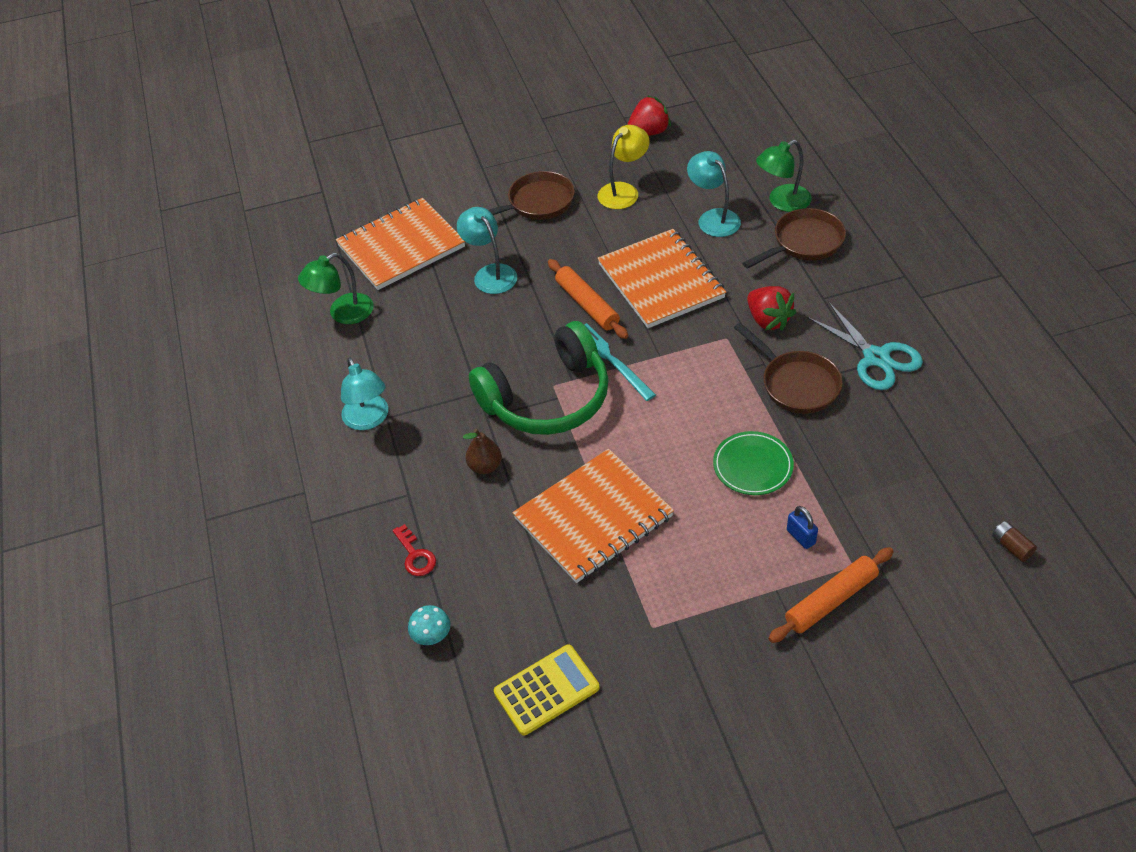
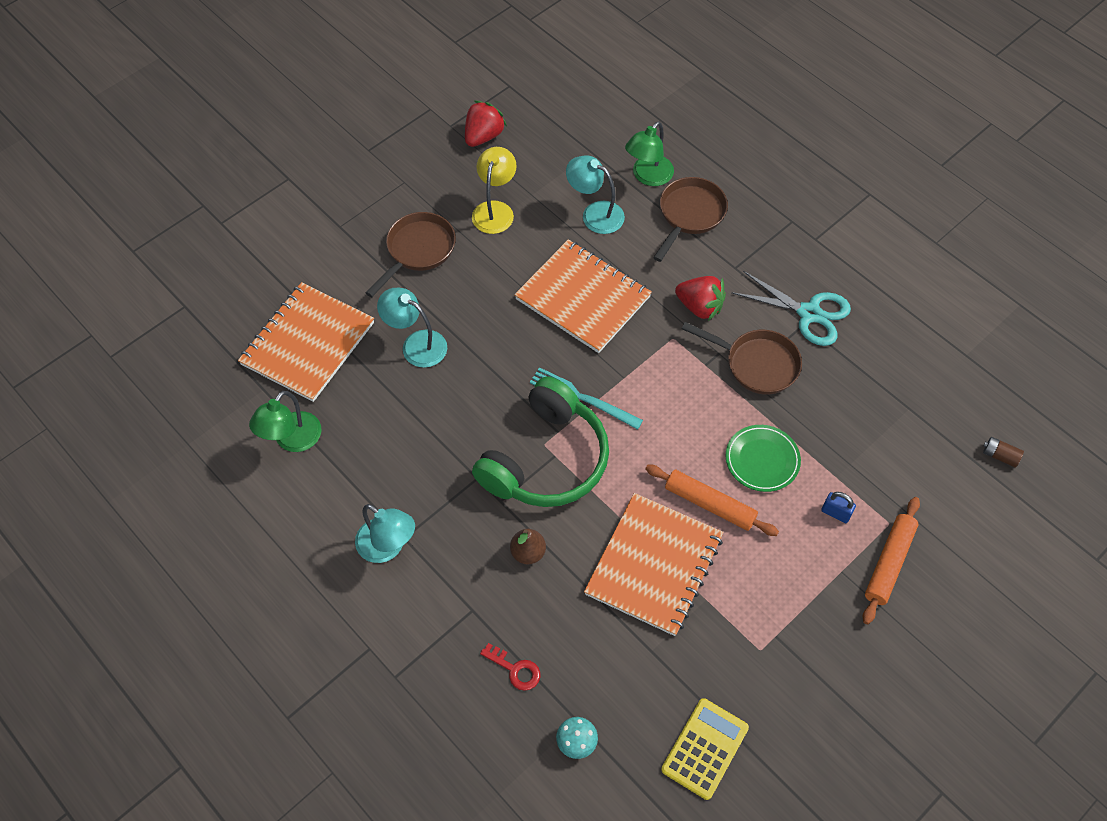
camera: 30 degrees left, 10 degrees up
(587, 305) = (528, 347): orange rolling pin -> orange rolling pin (709, 504)

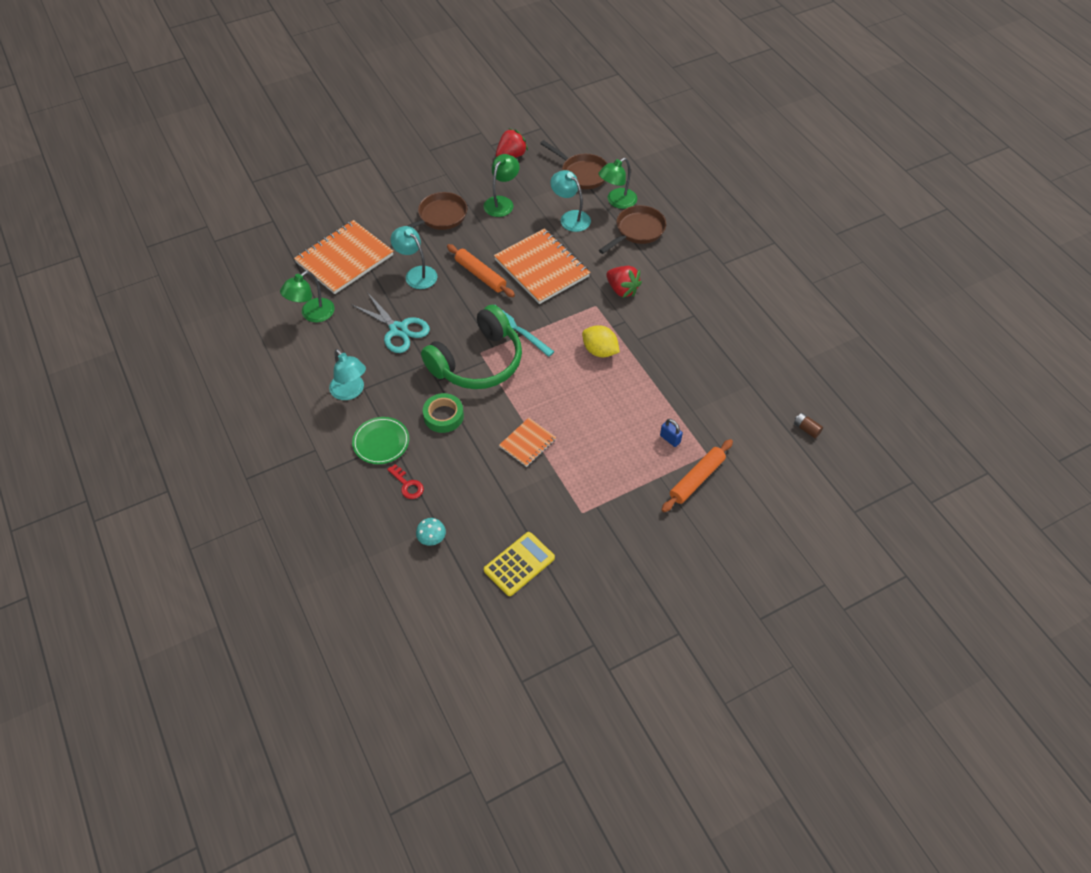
camera: 15 degrees right, 5 degrees down
(495, 210) = (501, 202): yellow lamp -> green lamp
(528, 552) = (443, 416): brown pear -> green tape
(654, 565) = (527, 443): orange notebook -> orange notebook, size x0.51
(701, 405) = (600, 351): none -> yellow lemon
(709, 504) = (581, 414): orange rolling pin -> orange rolling pin (480, 275)
(756, 364) = (649, 333): brown pan -> brown pan (582, 173)
(762, 460) = (629, 394): green plate -> green plate (381, 442)
(809, 314) = (700, 309): turquoise scissors -> turquoise scissors (398, 330)

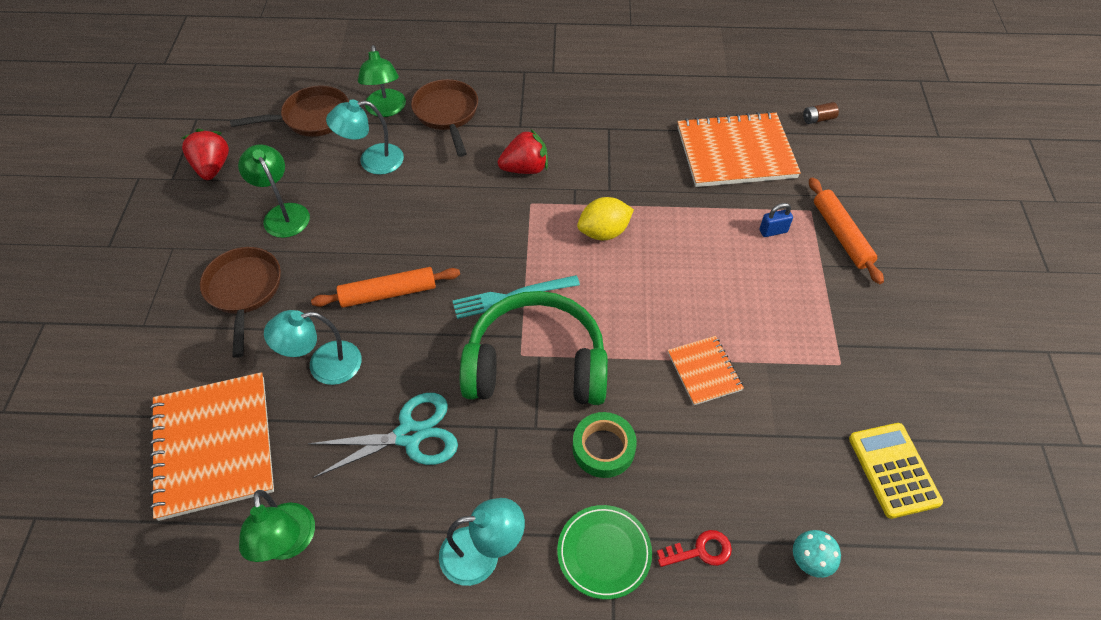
camera: 60 degrees left, 0 degrees up
(478, 362) = (536, 364): green headphones -> green headphones turned 75 degrees counterclockwise
(542, 268) = (430, 225): orange notebook -> orange notebook (735, 152)

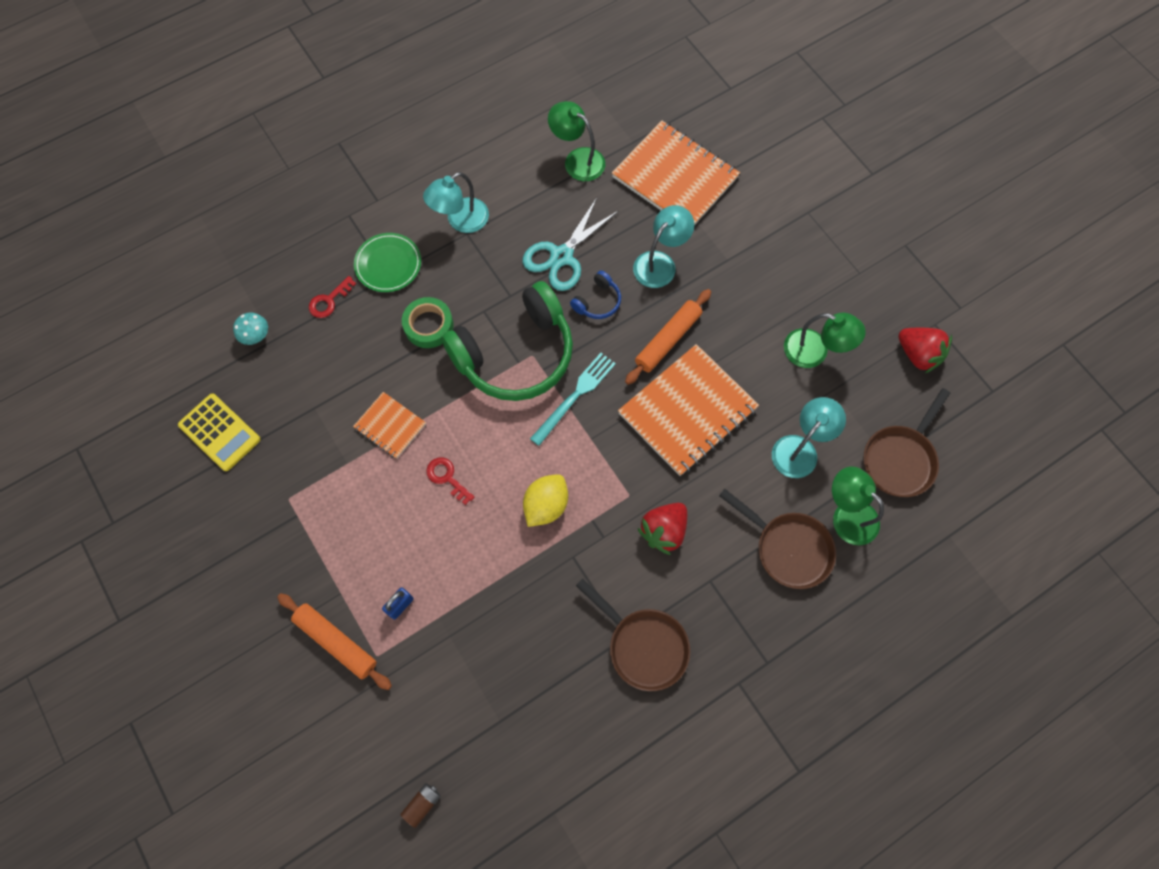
camera: 145 degrees right, 15 degrees up
(244, 291) = (770, 276): brown pan -> brown pan (643, 645)
(417, 366) = (597, 301): none -> blue headphones
(676, 298) = (447, 478): none -> red key
(735, 152) = (483, 689): orange notebook -> orange notebook (688, 411)

